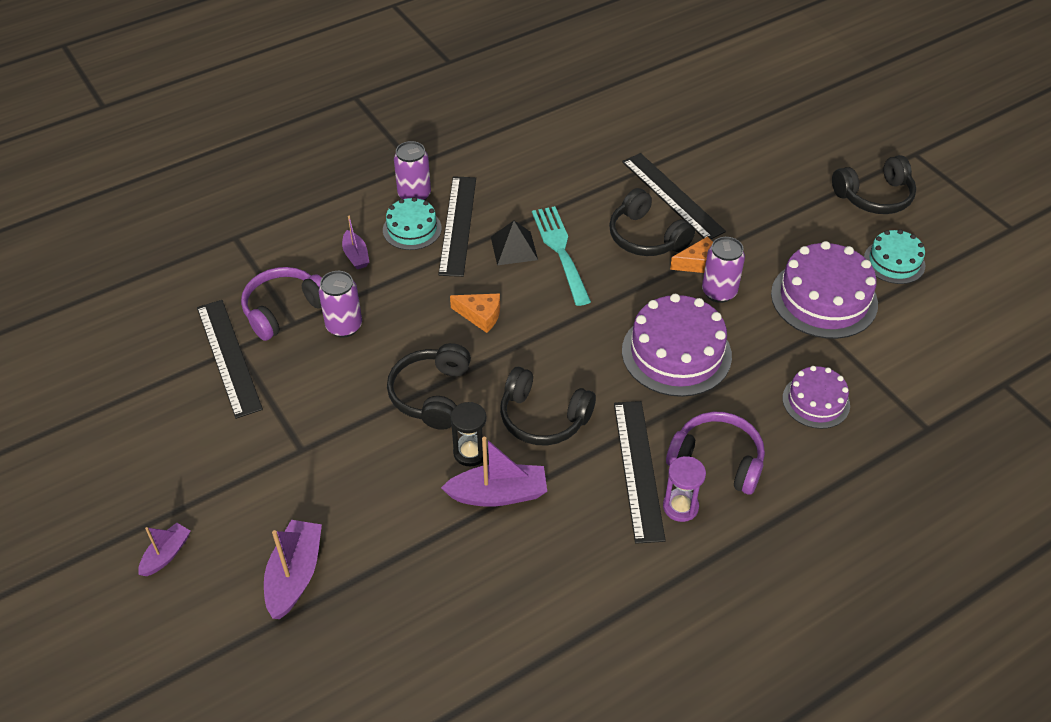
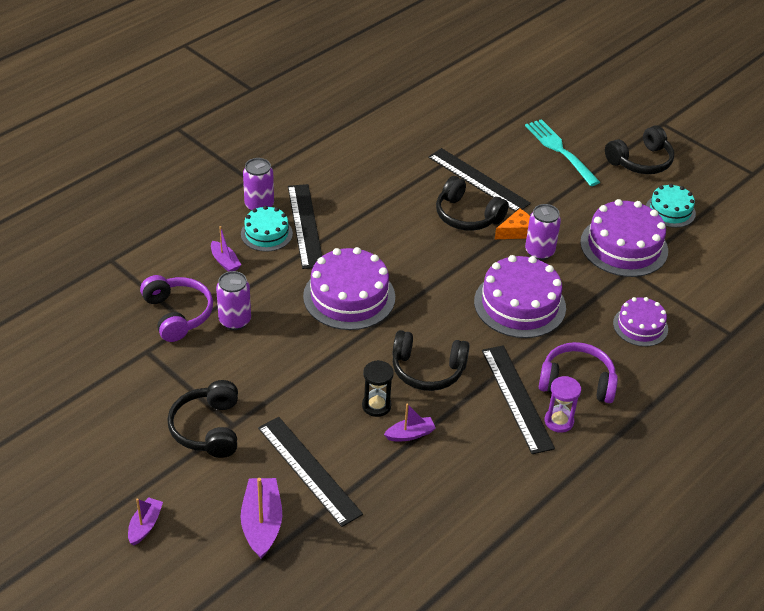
camera: 15 degrees left, 5 degrees down
(229, 357) = (142, 360): black ruler -> black ruler (309, 470)
(284, 310) = (177, 314): purple headphones -> purple headphones turned 120 degrees clockwise
(431, 394) = (329, 365): black headphones -> black headphones (208, 428)
(480, 315) = (349, 296): orange cheese -> purple cake
(498, 494) = (410, 434): purple boat -> purple boat, size x0.60
(514, 248) = (359, 238): black pyramid -> none
(561, 252) = (400, 236): turquoise fork -> turquoise fork (560, 151)

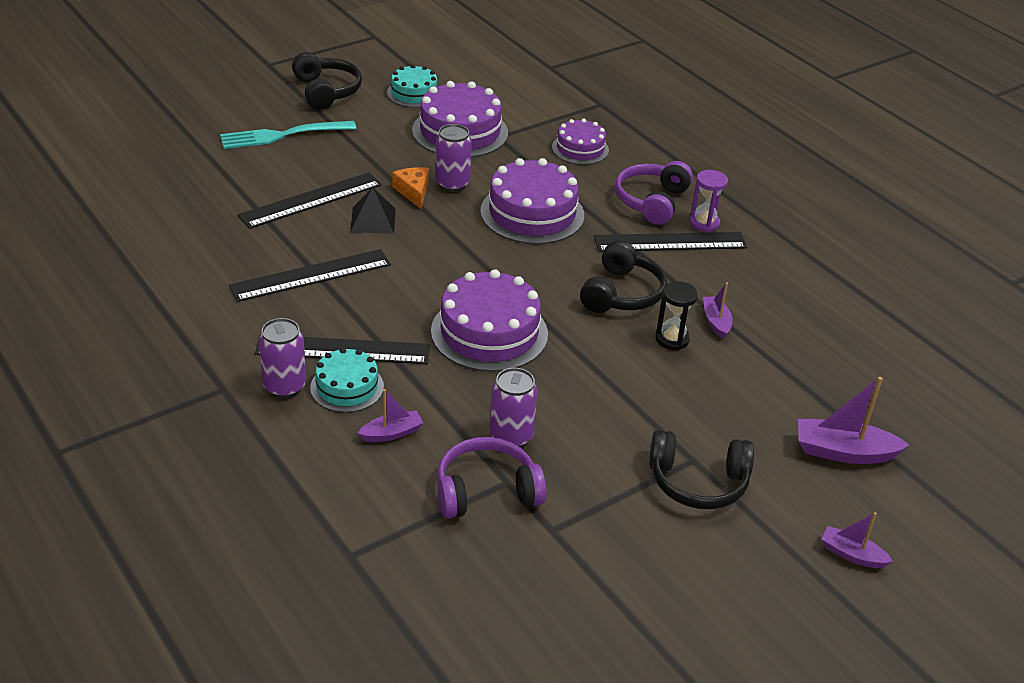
camera: 80 degrees left, 5 degrees down
(309, 470) = (765, 404): black ruler -> black ruler (311, 275)
(467, 216) = (373, 220): black headphones -> black pyramid

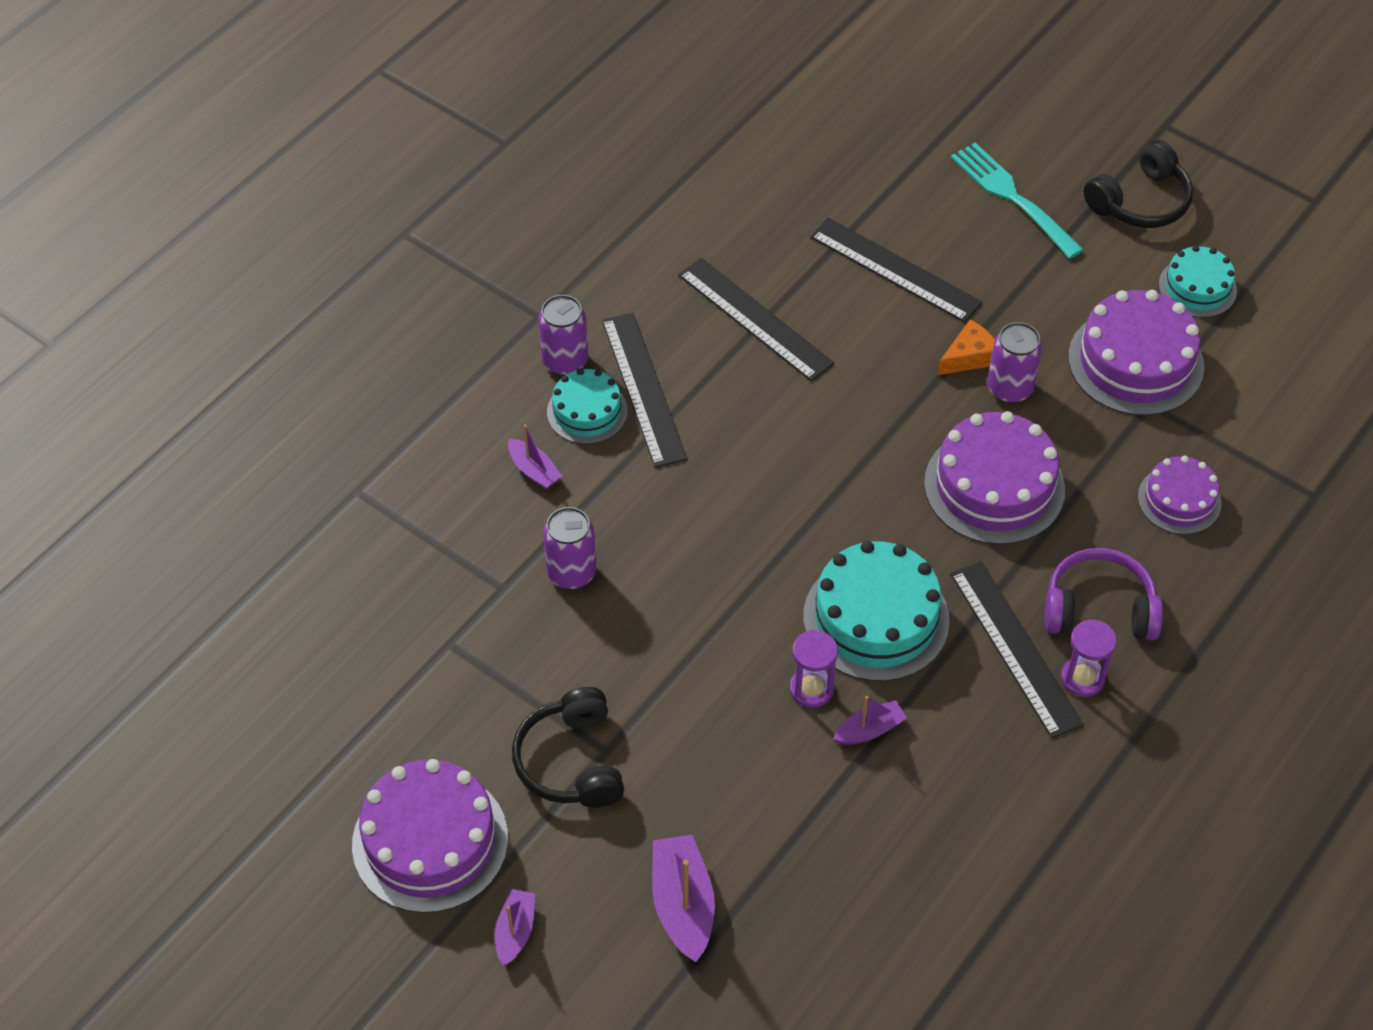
camera: 75 degrees right, 15 degrees up
(373, 220) = (889, 338): black pyramid -> none
(486, 491) = (482, 573): purple headphones -> none
(489, 332) = (735, 507): purple cake -> purple cake (430, 841)
(621, 293) = (876, 618): black headphones -> turquoise cake
(672, 339) = (811, 689): black hourglass -> purple hourglass

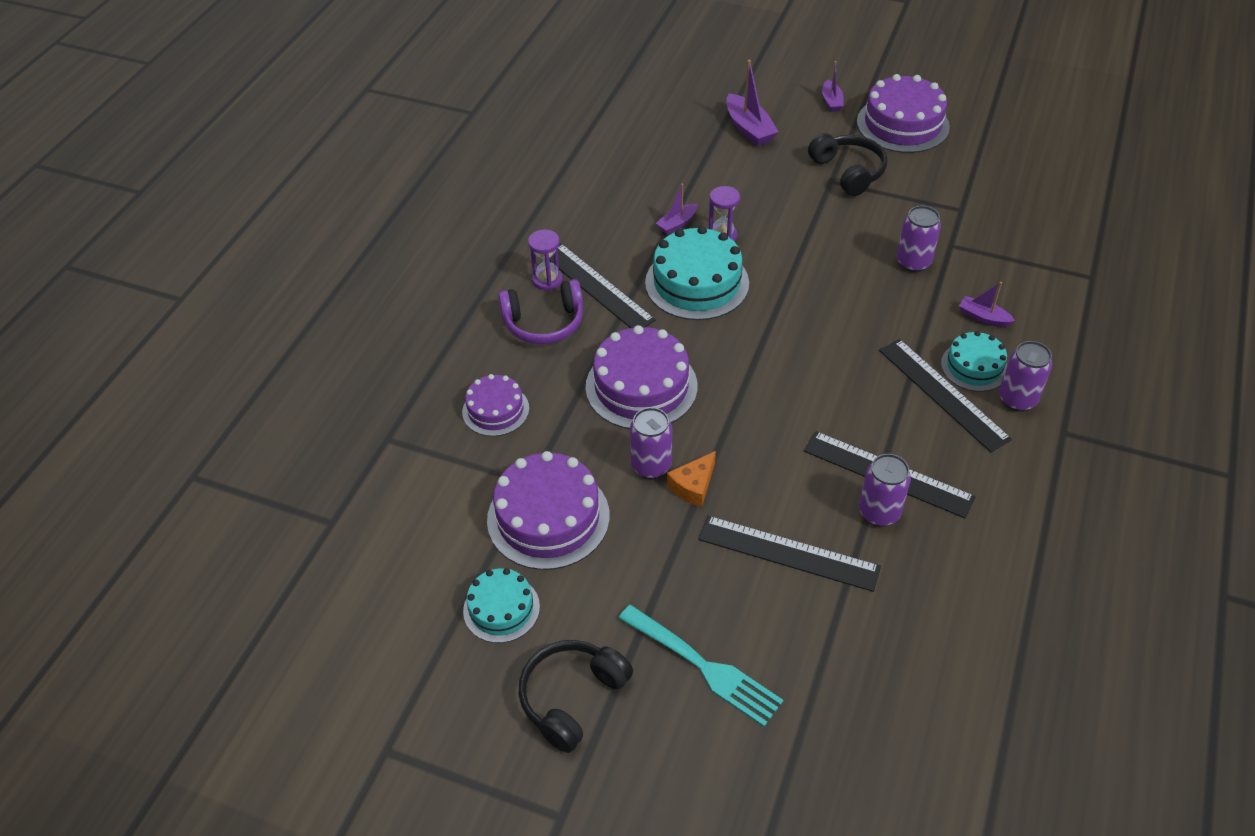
camera: 165 degrees right, 5 degrees down
(785, 284) = (879, 512): none -> purple can

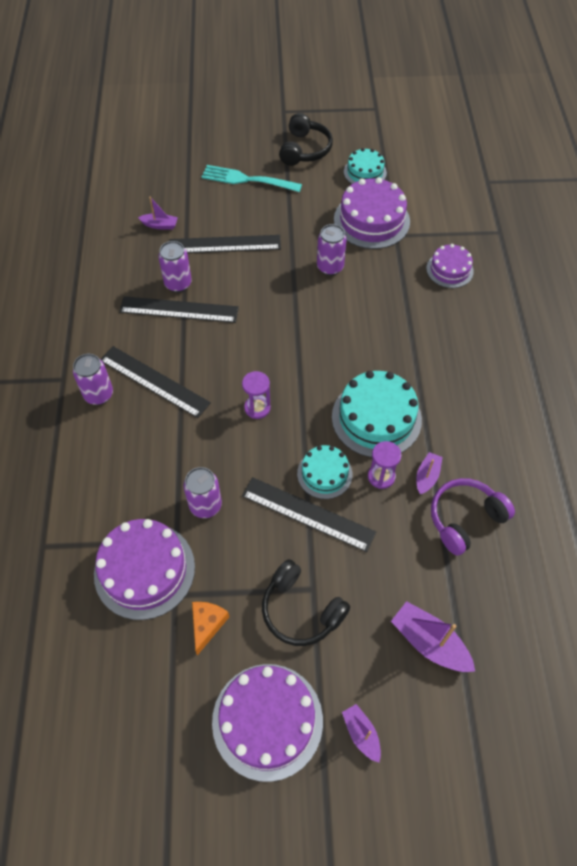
camera: 155 degrees right, 10 degrees up
(544, 323) = (466, 342): purple headphones -> purple headphones (465, 519)
(547, 280) = (492, 380): purple hourglass -> purple hourglass (257, 408)
(596, 287) = (450, 386): black ruler -> black ruler (308, 513)
(641, 386) = (367, 317): purple cake -> purple cake (144, 570)
(693, 486) = (298, 264): orange cheese -> orange cheese (207, 624)
(974, 366) = (135, 413): turquoise cake -> turquoise cake (324, 474)
(983, 317) = (134, 464): purple boat -> purple boat (160, 225)

